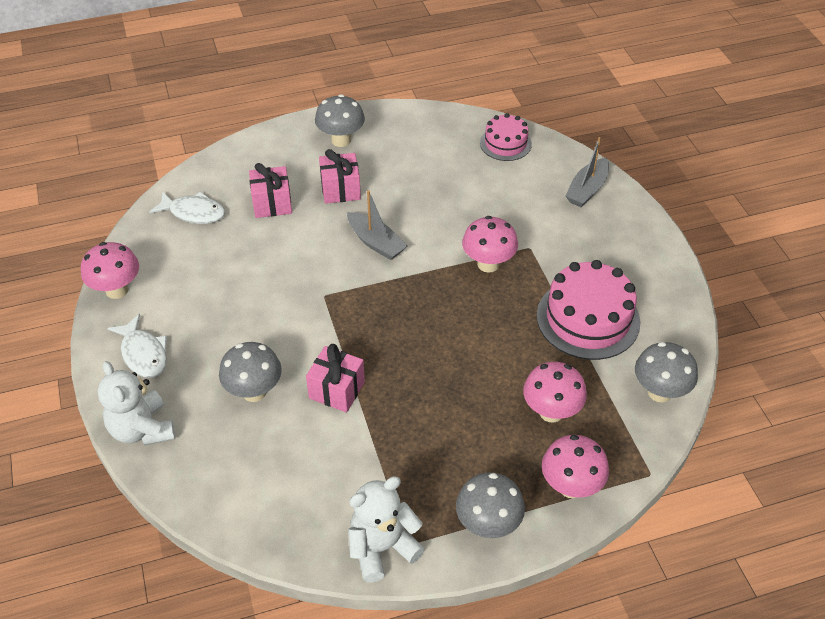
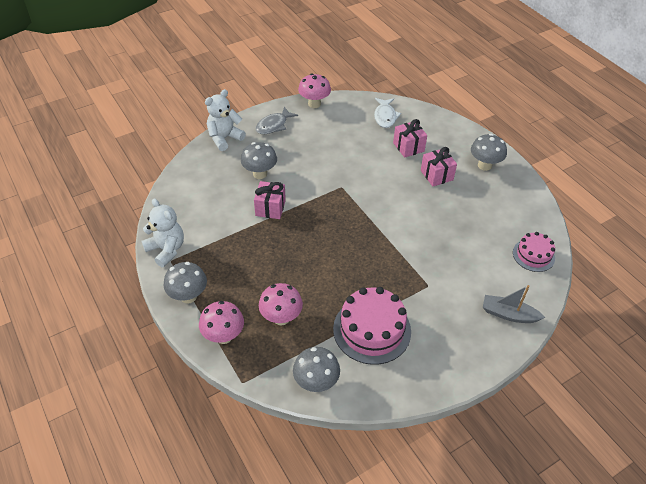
camera: 75 degrees right, 0 degrees up
(143, 354) = (273, 125): white fish -> grey fish
(376, 243) = (396, 202): grey boat -> none
(488, 264) = (402, 264): pink mushroom -> none

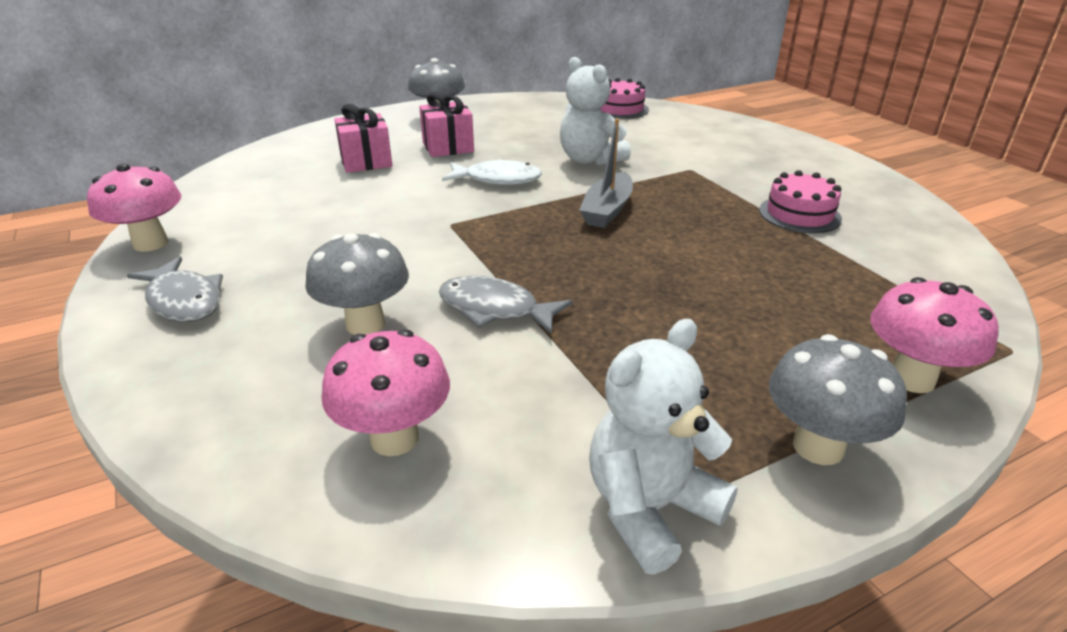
camera: 85 degrees left, 15 degrees down
(224, 138) = (172, 389): white teddy bear -> white teddy bear (590, 160)
(270, 208) = (495, 309): pink gift -> grey fish
(281, 318) = (818, 300): pink mushroom -> pink mushroom (394, 438)
(316, 382) = (944, 267): grey mushroom -> none
(372, 330) = (799, 214): pink cake -> pink cake, size x0.59
(385, 116) = (265, 174): white fish -> white fish (497, 179)
(508, 314) = (726, 129): grey boat -> grey boat (607, 210)

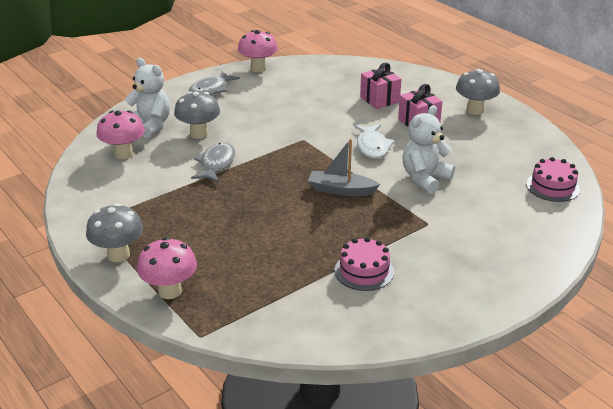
camera: 80 degrees right, 0 degrees up
(650, 509) = (85, 212): white teddy bear -> white teddy bear (150, 125)

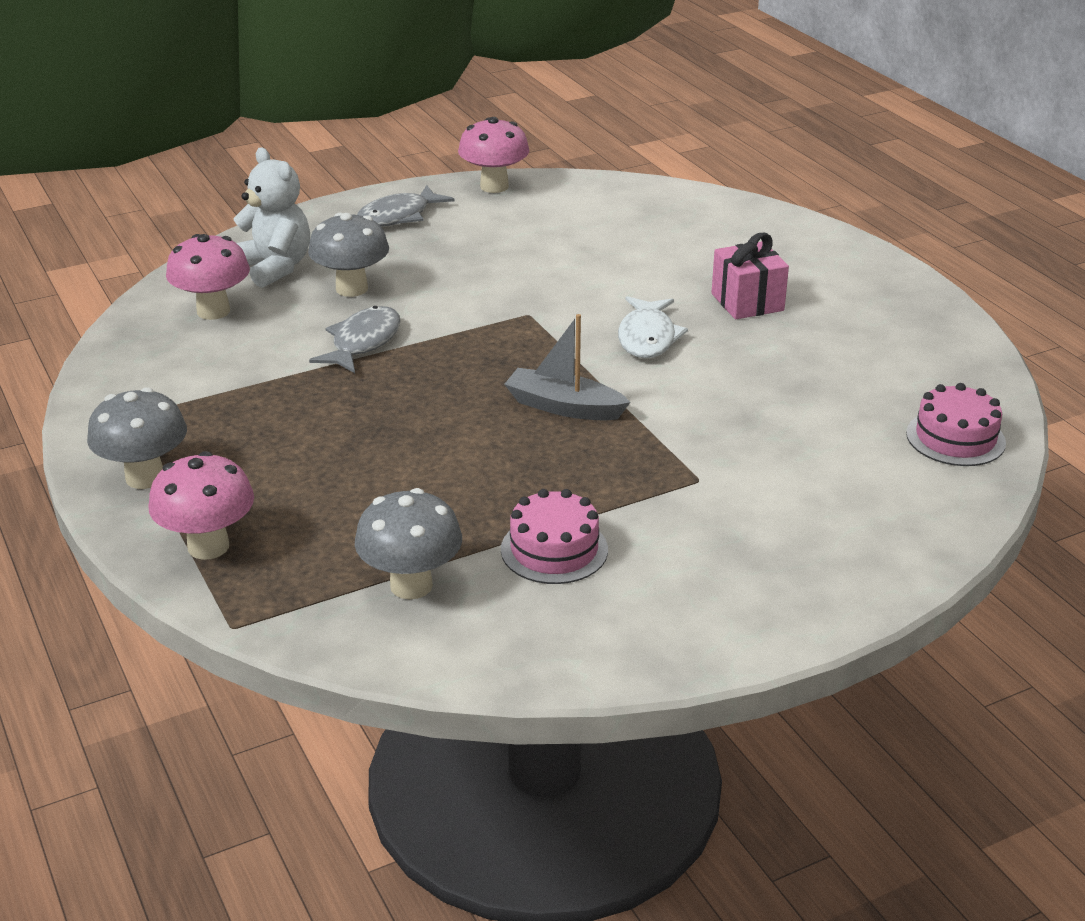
camera: 10 degrees right, 0 degrees up
(379, 99) = (691, 257): pink gift -> none
(425, 179) = (722, 401): white teddy bear -> none
(475, 110) = (859, 290): grey mushroom -> grey mushroom (411, 585)

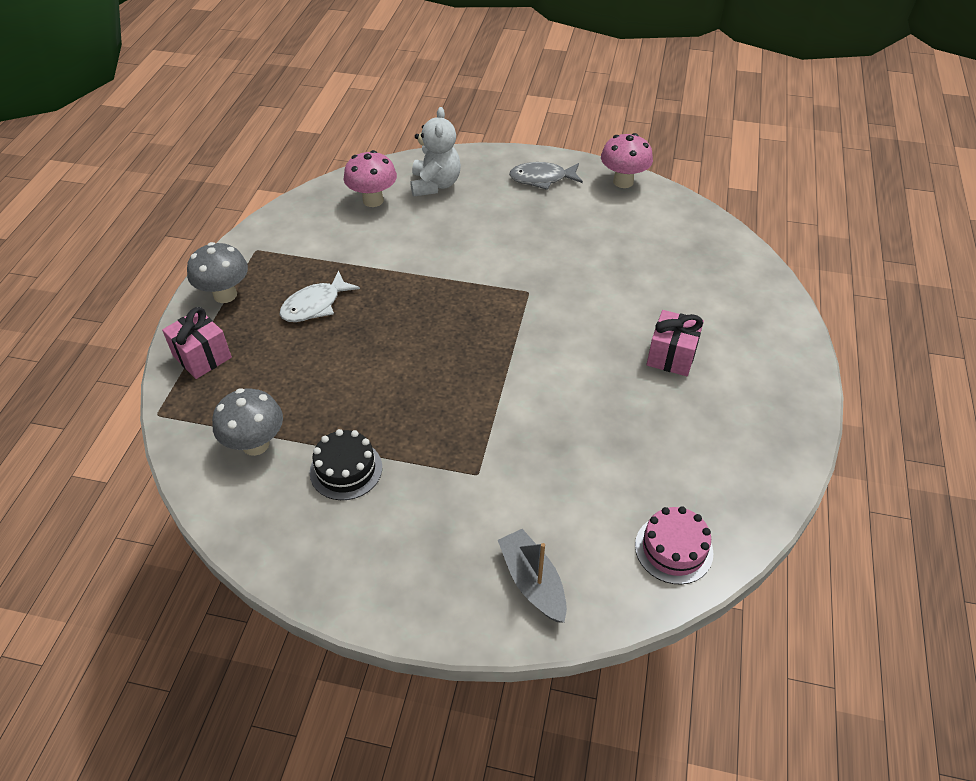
camera: 40 degrees right, 15 degrees up
(208, 546) = (202, 357): pink mushroom -> pink gift
(351, 289) = (456, 220): grey mushroom -> none
(363, 342) = (419, 263): grey fish -> none
(554, 549) = (346, 469): pink cake -> black cake
(564, 407) = (467, 372): grey boat -> grey boat (532, 581)
(647, 337) = (576, 348): white fish -> white fish (315, 305)

